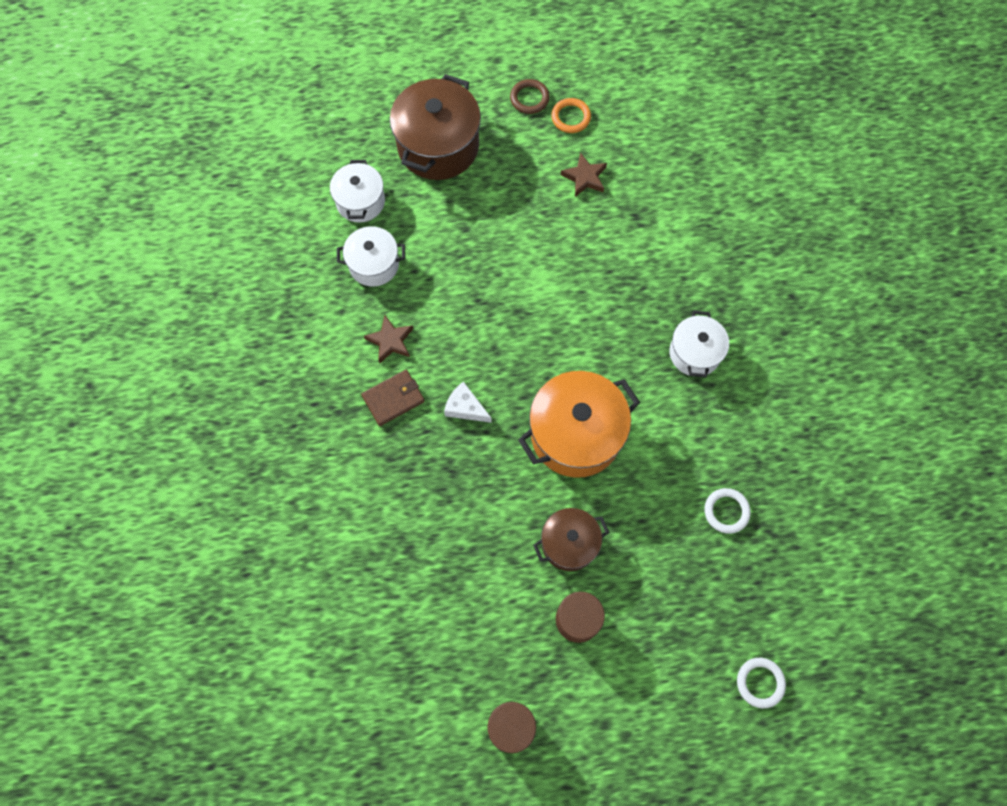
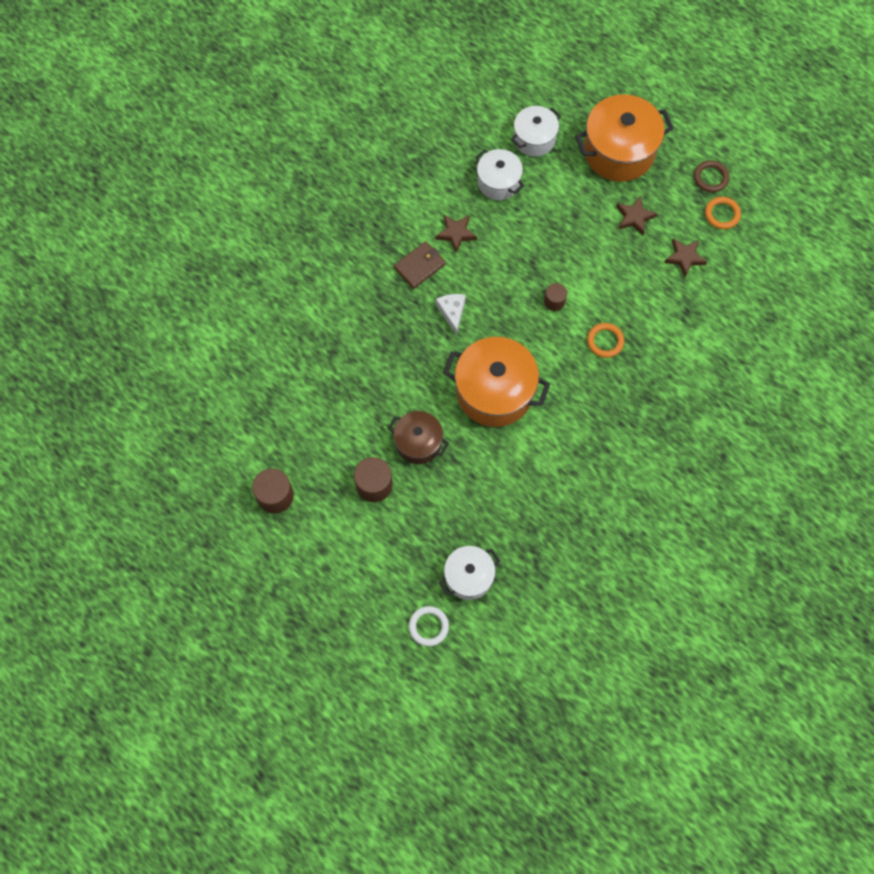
camera: 50 degrees right, 0 degrees up
(393, 398) = (420, 266): brown wallet -> brown wallet turned 60 degrees counterclockwise
(438, 146) = (619, 152): brown pot -> orange pot
(511, 184) = (634, 217): none -> brown star
(532, 312) = (554, 301): none -> brown cylinder
(607, 302) = (605, 341): none -> orange ring
(694, 353) = (620, 423): white pot -> white pot (469, 576)
(726, 511) = (525, 524): white ring -> none

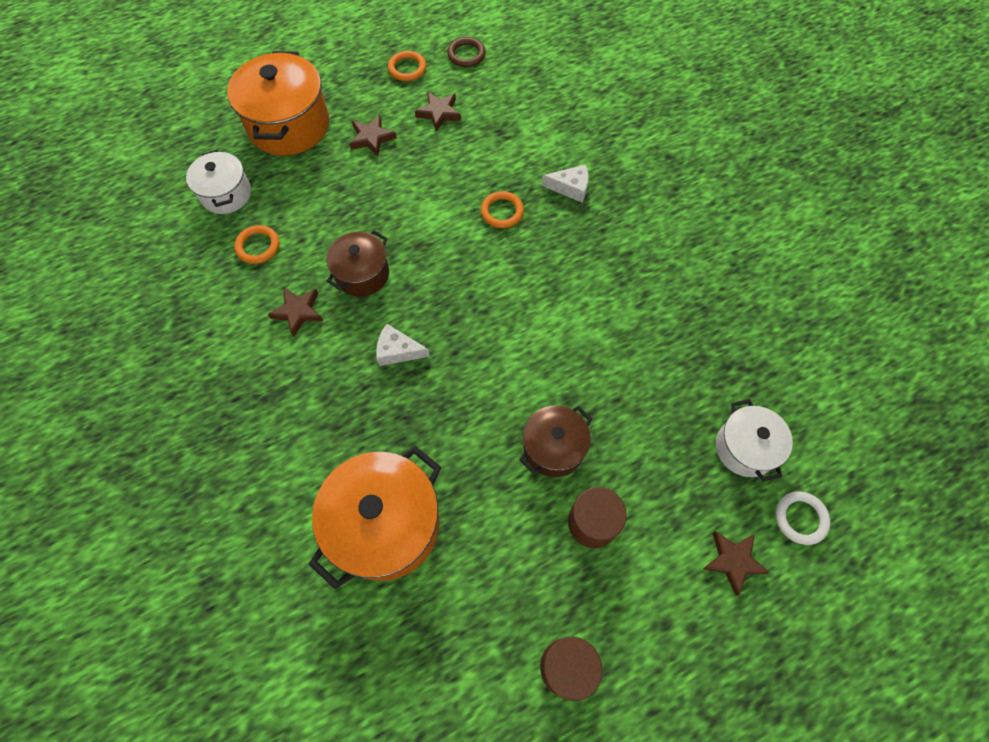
camera: 70 degrees left, 5 degrees down
(381, 585) = (733, 561): none -> brown star
(420, 266) = (319, 366): brown wallet -> none
(494, 392) = (519, 340): orange pot -> orange pot (385, 525)
(498, 182) = (258, 246): white pot -> orange ring
(505, 263) = (362, 274): none -> brown pot
(554, 301) = (433, 242): brown cylinder -> none
(653, 386) = (570, 187): none -> white cheese
(710, 178) = (363, 63): brown ring -> brown ring (466, 54)

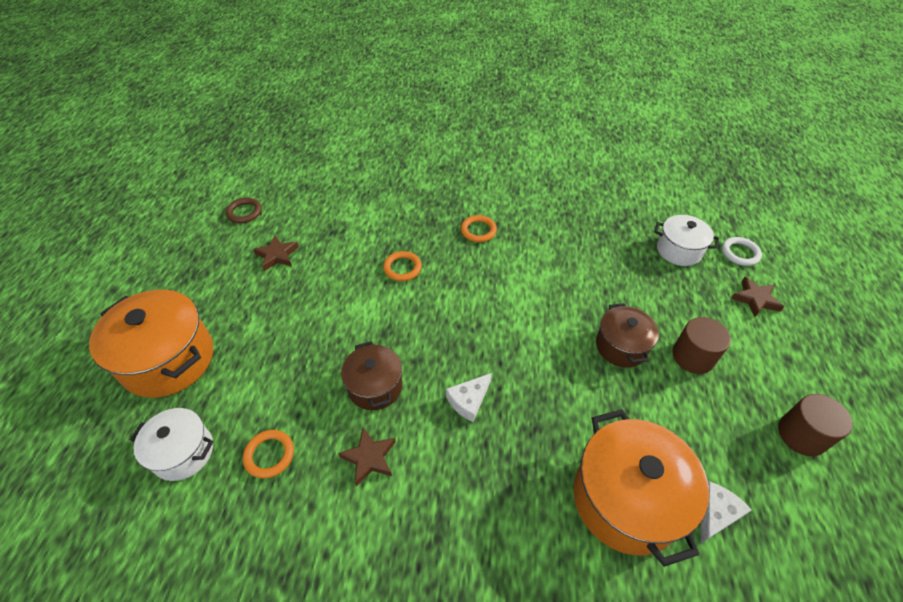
camera: 55 degrees left, 15 degrees down
(372, 138) = (251, 308): brown star -> none
(407, 68) = (213, 251): orange ring -> orange ring (478, 231)
(570, 187) = (418, 222): white cheese -> white cheese (715, 513)

